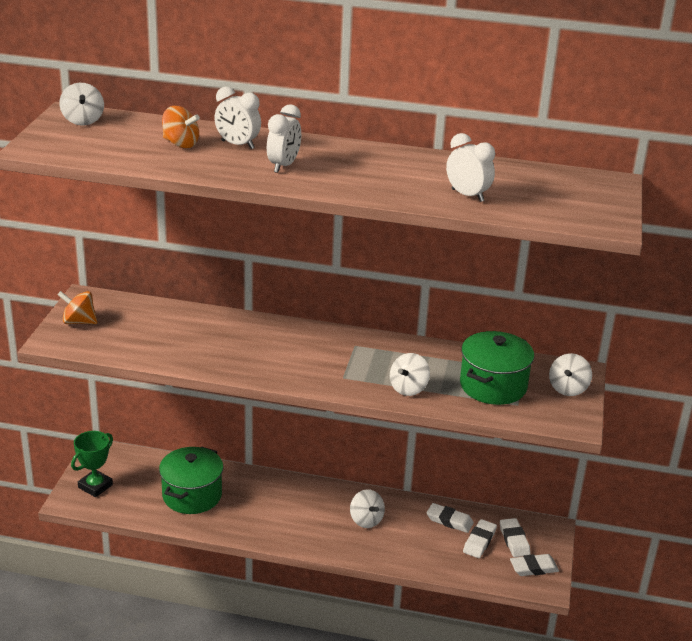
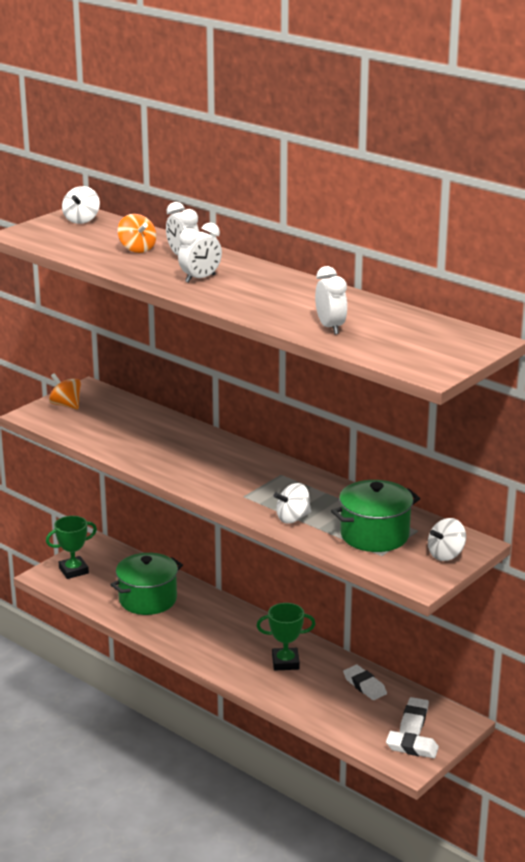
camera: 30 degrees right, 5 degrees down
(366, 520) = (285, 662): white spinning top -> green trophy
(479, 541) = (378, 711): white eraser -> none

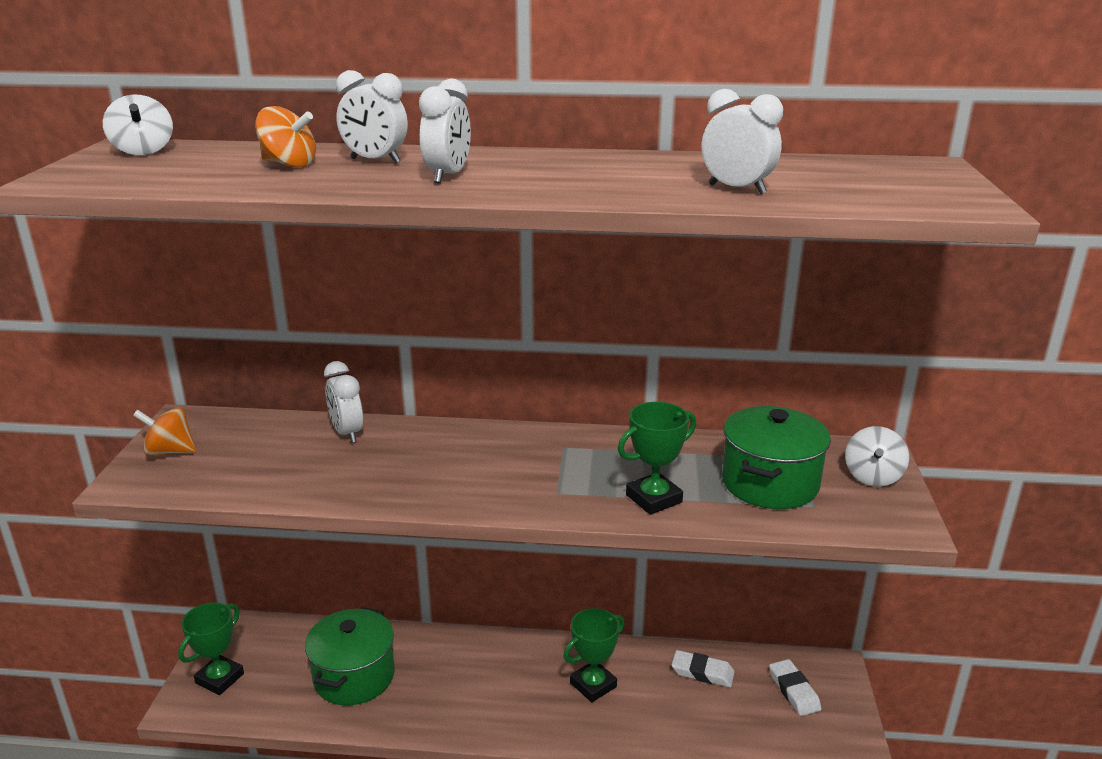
camera: 35 degrees left, 0 degrees up
(168, 425) = (347, 433): none -> white clock
(293, 518) = (654, 499): white spinning top -> green trophy
(412, 748) = (832, 729): white eraser -> none

